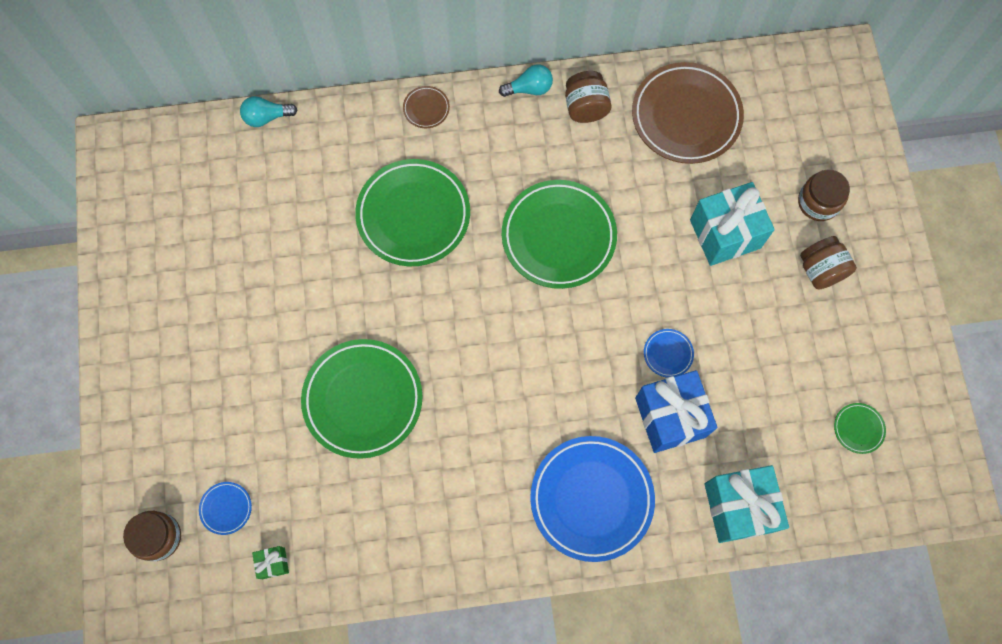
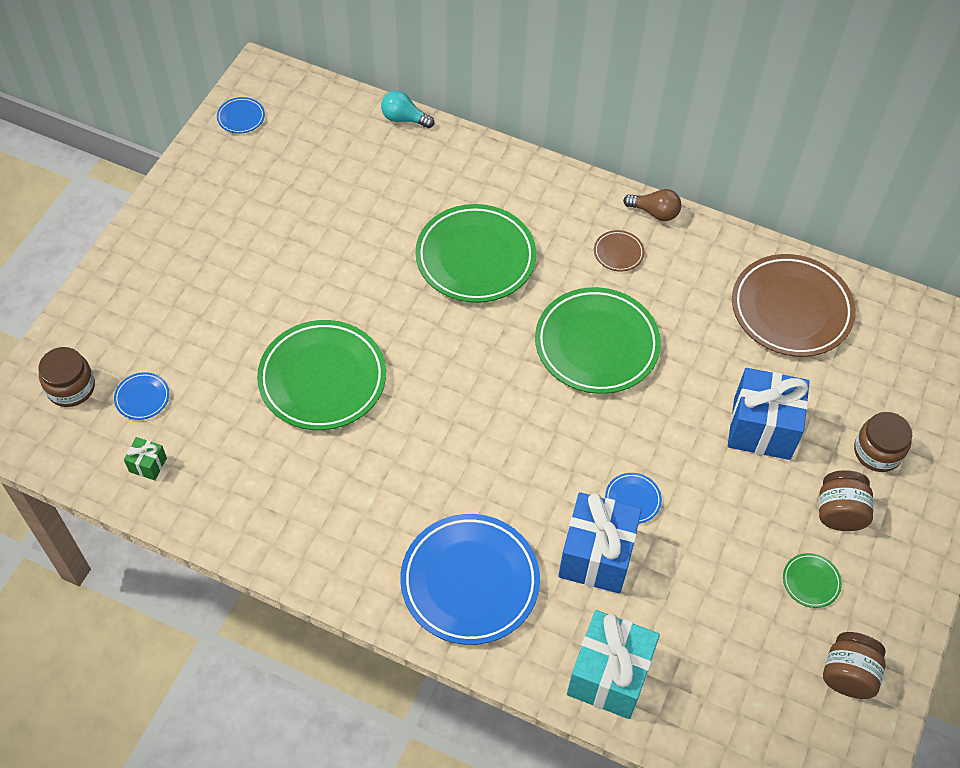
camera: 30 degrees right, 15 degrees down
(123, 197) = (241, 117): none -> blue plate
(426, 108) = (548, 181): brown plate -> brown plate (618, 253)
(529, 88) = (654, 212): turquoise light bulb -> brown light bulb
(585, 107) = (697, 253): brown jar -> brown jar (848, 674)
(725, 234) = (762, 428): turquoise gift -> blue gift
(858, 428) = (783, 677): green plate -> green plate (811, 582)

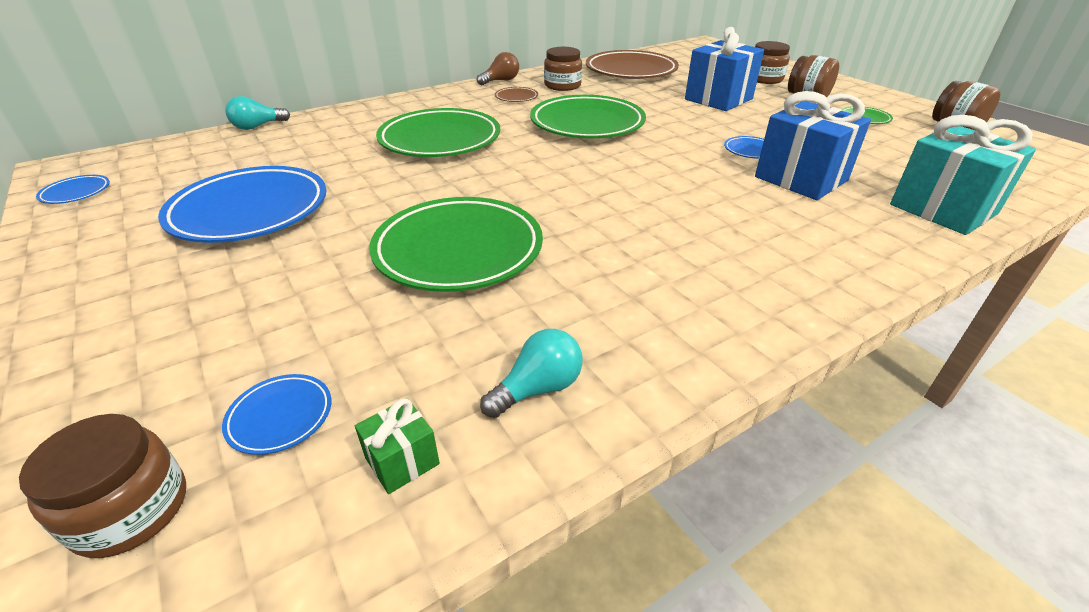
camera: 55 degrees left, 20 degrees down
(225, 493) = (538, 389): none -> turquoise light bulb
(470, 582) = (800, 245): blue plate -> blue plate (250, 211)
(686, 272) = (562, 85): none -> brown jar

